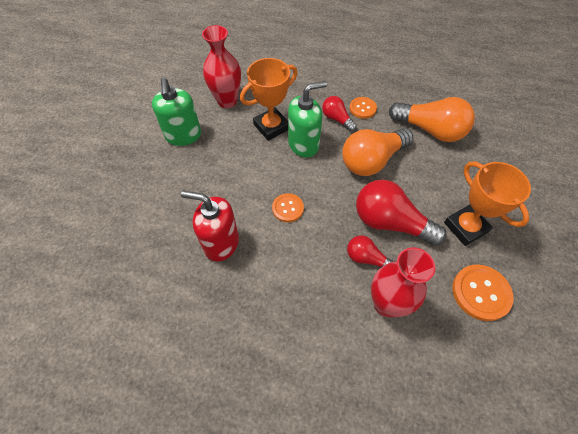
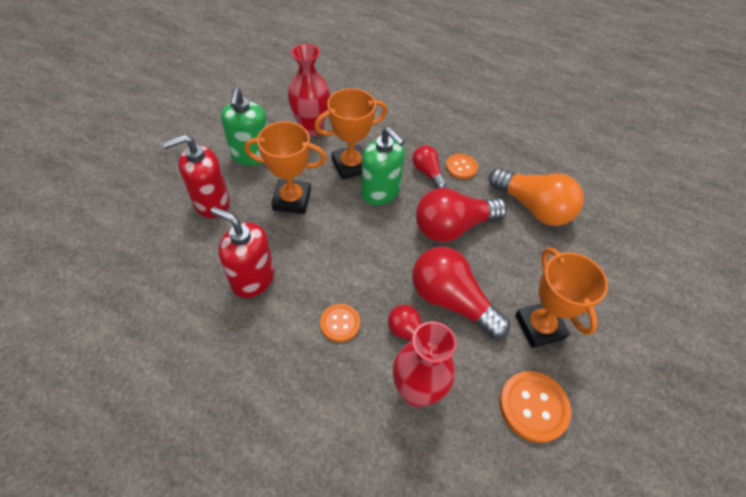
camera: 10 degrees right, 5 degrees down
(162, 185) = (211, 202): none -> red soap dispenser
(231, 167) = (292, 200): none -> orange trophy
(287, 208) = (339, 258): orange button -> orange button (340, 323)
(303, 144) = (380, 192): green soap dispenser -> green soap dispenser turned 60 degrees clockwise
(372, 160) = (453, 227): orange light bulb -> red light bulb

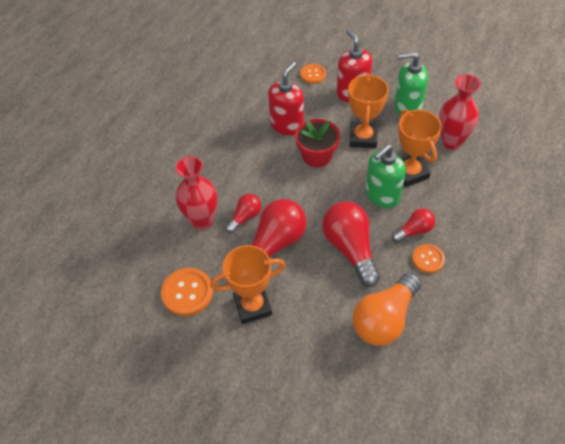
camera: 95 degrees right, 0 degrees up
(314, 248) = (317, 156): none -> red flower pot
(340, 323) = (253, 176): orange button -> orange button (313, 74)

